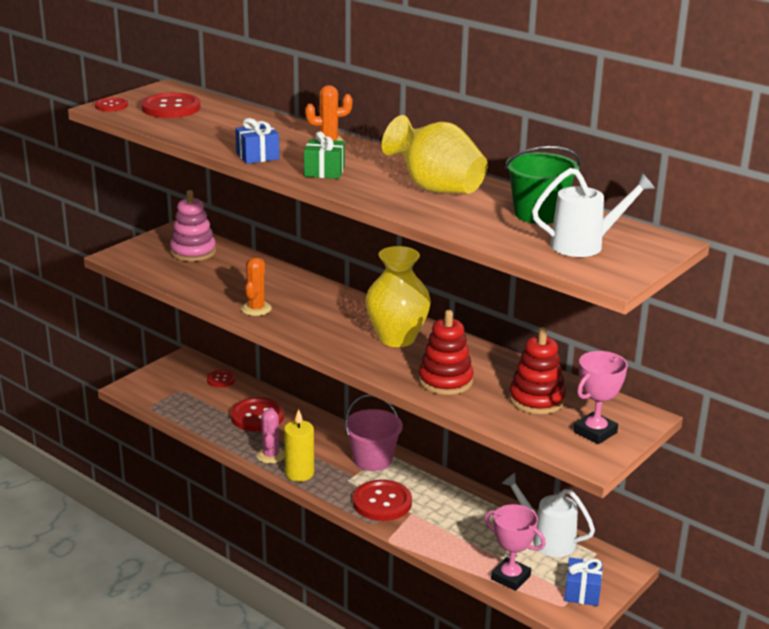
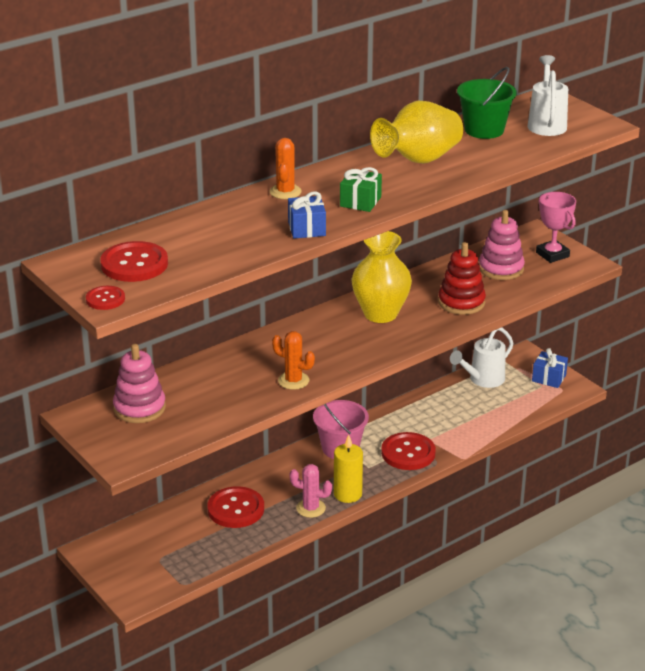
camera: 75 degrees left, 5 degrees up
(221, 379) = (150, 527): red button -> none
(510, 577) = (525, 406): pink trophy -> none
(536, 400) = (501, 268): red stacking toy -> pink stacking toy

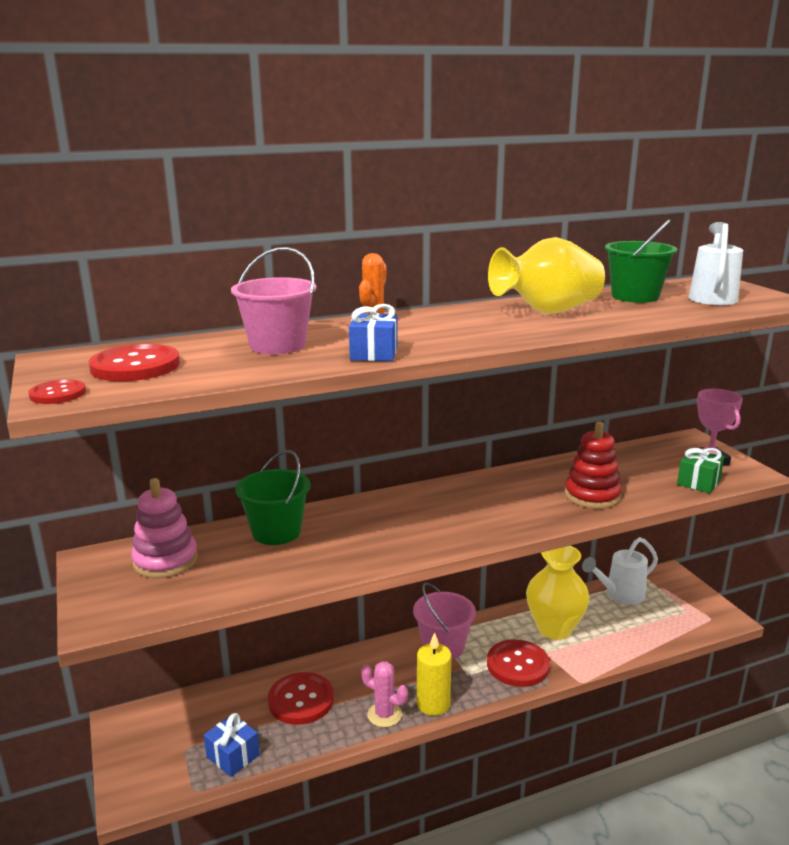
camera: 15 degrees right, 10 degrees down
(215, 371) = (276, 532): none -> green bucket
(226, 228) = (278, 345): none -> pink bucket
(293, 381) = (359, 555): orange cactus -> none
(360, 201) = (457, 337): green gift -> green gift (698, 482)
(380, 314) = (493, 496): yellow vase -> yellow vase (554, 628)
(501, 268) = (646, 468): pink stacking toy -> none
(549, 378) = (695, 603): blue gift -> blue gift (233, 756)

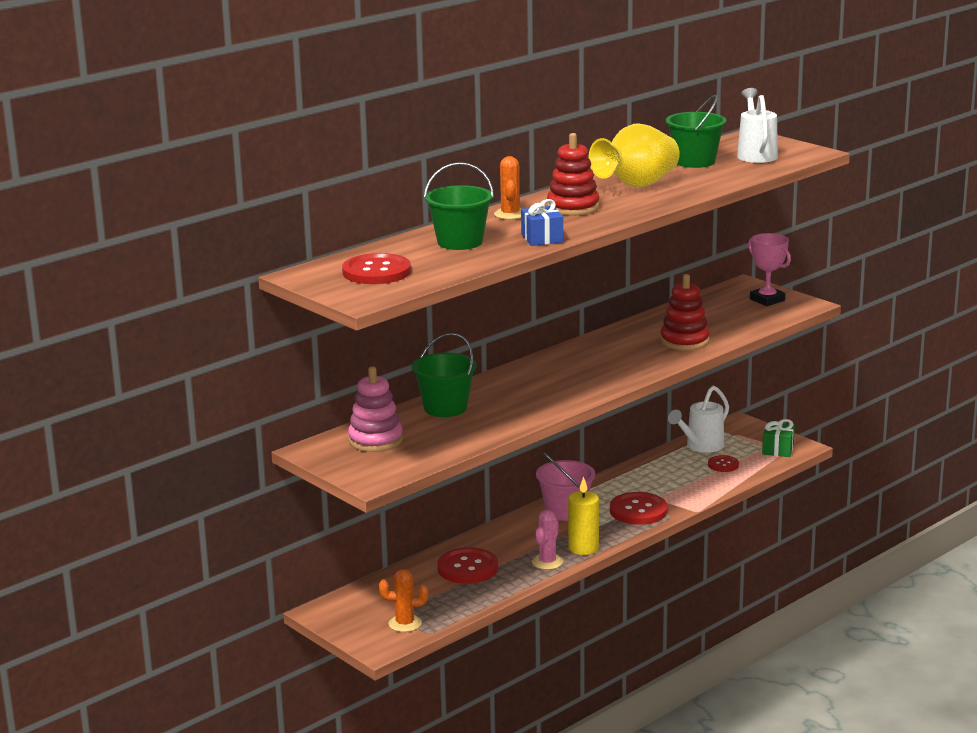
camera: 20 degrees left, 0 degrees up
(58, 394) = (357, 297): red button -> red button (723, 465)
(182, 767) = (405, 623): none -> orange cactus
(233, 756) = (441, 609): blue gift -> none
(278, 345) = (460, 242): pink bucket -> green bucket
(384, 714) = (547, 562): pink cactus -> pink cactus turned 75 degrees counterclockwise
(451, 325) = (573, 207): none -> red stacking toy
(554, 628) = (655, 481): yellow vase -> none
(698, 482) = (765, 318): green gift -> green gift (778, 449)

